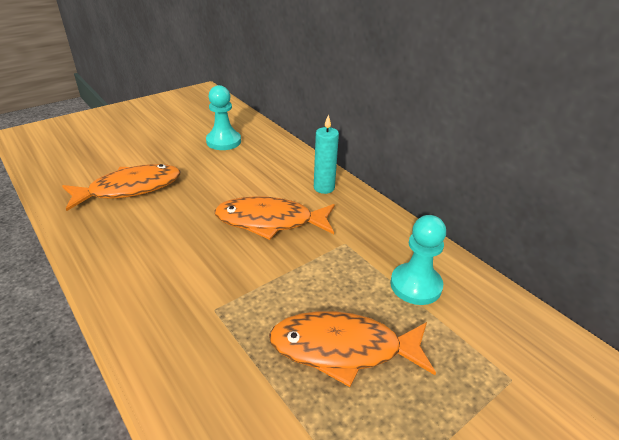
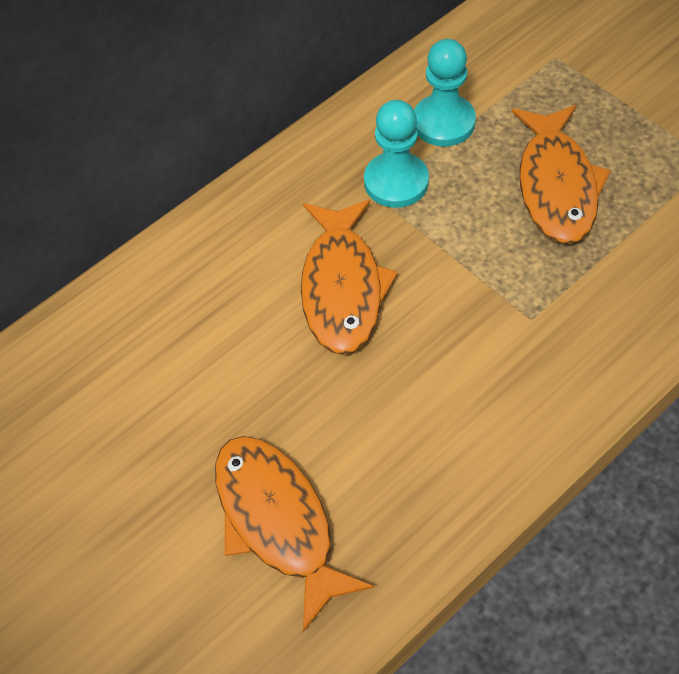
camera: 90 degrees left, 20 degrees up
(223, 141) = (87, 410): turquoise pawn -> turquoise pawn (396, 182)
(324, 188) = (241, 229): turquoise candle -> none

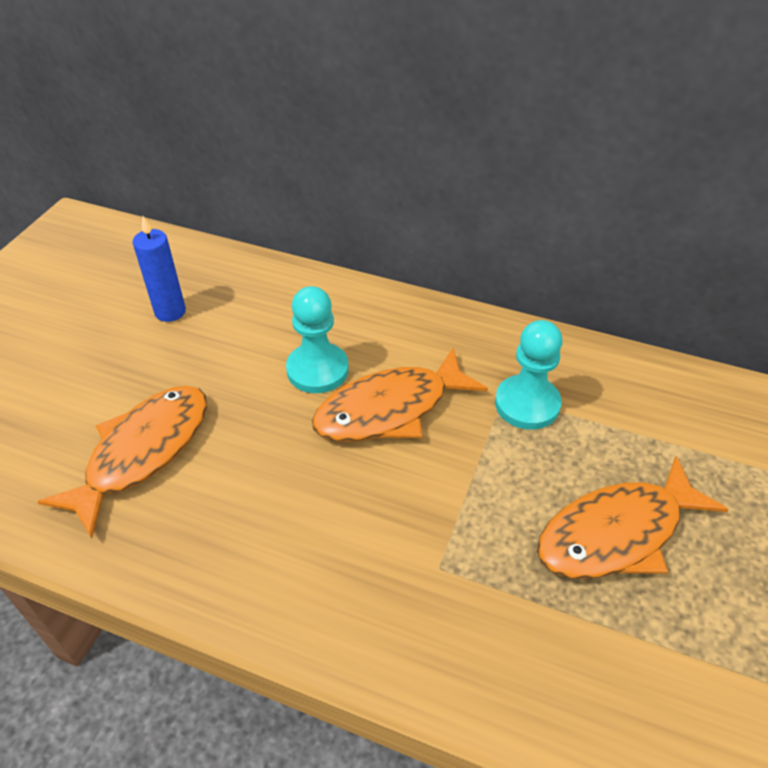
camera: 60 degrees right, 10 degrees down
(73, 444) = (170, 312): none -> blue candle
(443, 122) = (621, 413): turquoise pawn -> turquoise pawn (317, 370)

